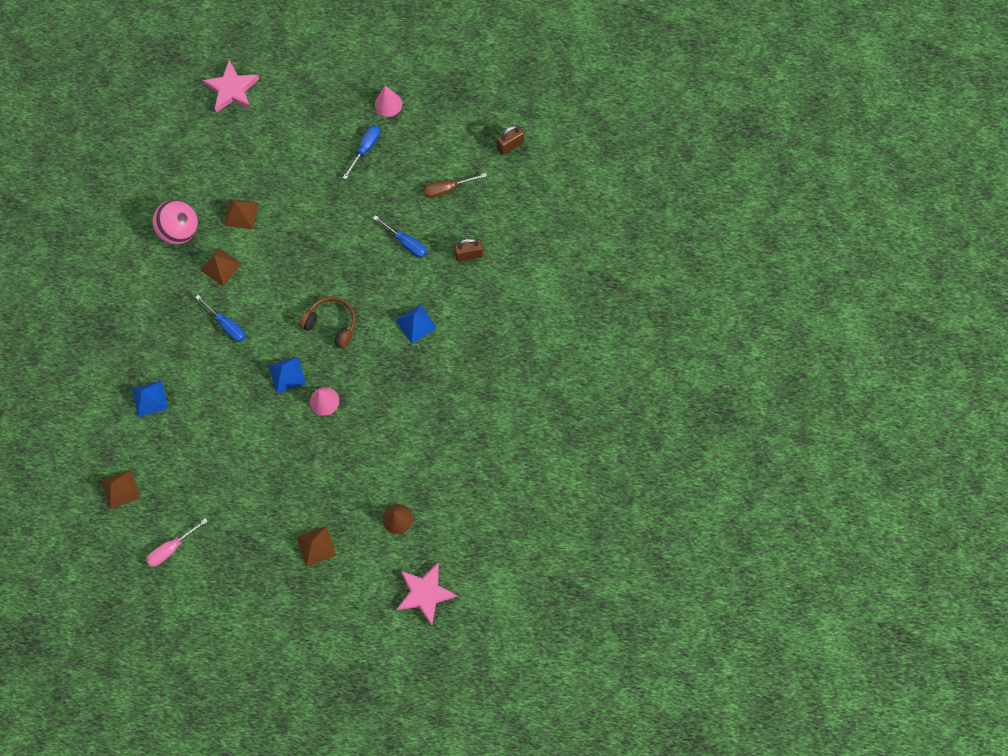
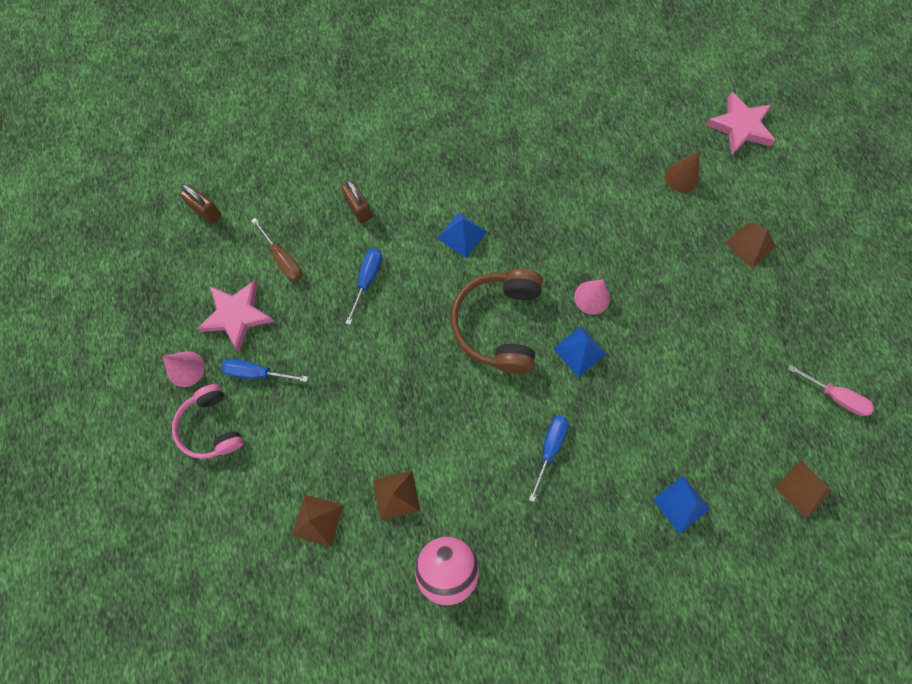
camera: 110 degrees left, 0 degrees up
(221, 266) = (477, 490): brown pyramid -> brown pyramid (317, 520)
(232, 89) = (215, 589): pink star -> pink star (237, 315)
(332, 324) = (498, 324): brown headphones -> brown headphones, size x1.53
(339, 111) = (211, 426): none -> pink headphones

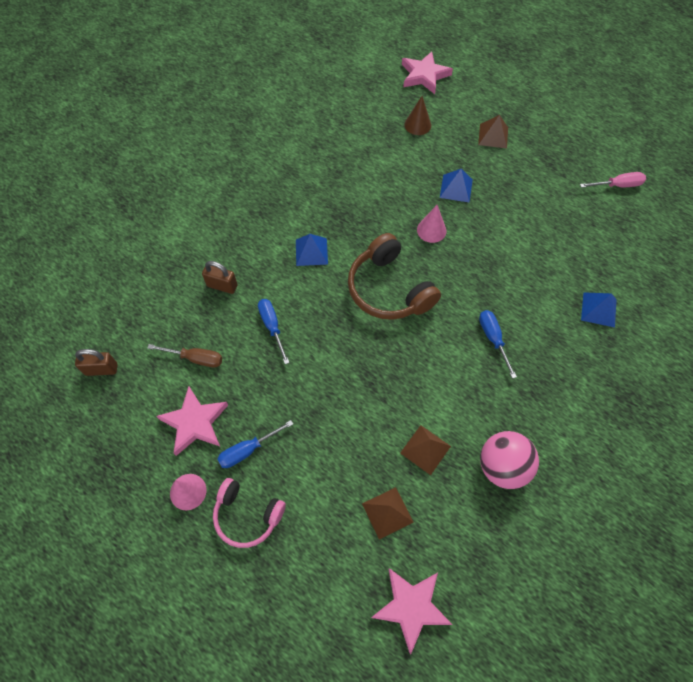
camera: 40 degrees left, 10 degrees down
(267, 611) = (411, 607): none -> pink star
(579, 351) = (454, 267): blue pyramid -> blue pyramid (456, 188)
(803, 489) = (652, 247): brown pyramid -> none

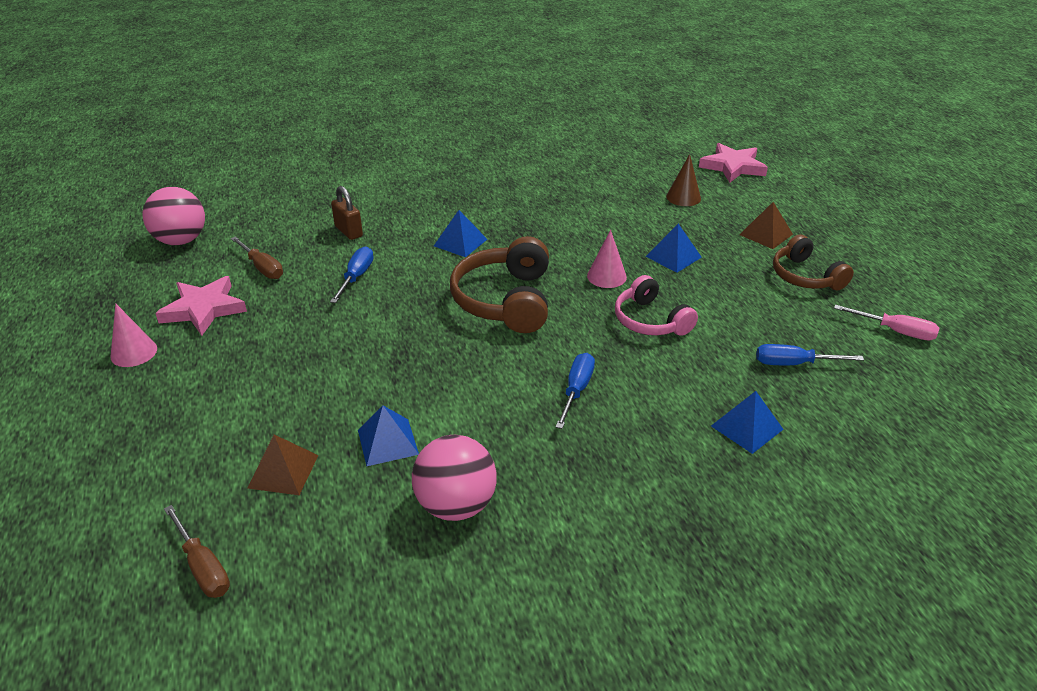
camera: 35 degrees right, 25 degrees down
(101, 369) = (181, 240): brown padlock -> pink ball
(247, 515) = (156, 397): pink headphones -> pink headphones (650, 320)
(248, 450) = (220, 351): blue screwdriver -> blue screwdriver (793, 364)
(411, 607) = (203, 567): pink star -> brown screwdriver
(425, 449) = (387, 442): brown pyramid -> blue pyramid
(542, 164) = (805, 276): none -> brown headphones

